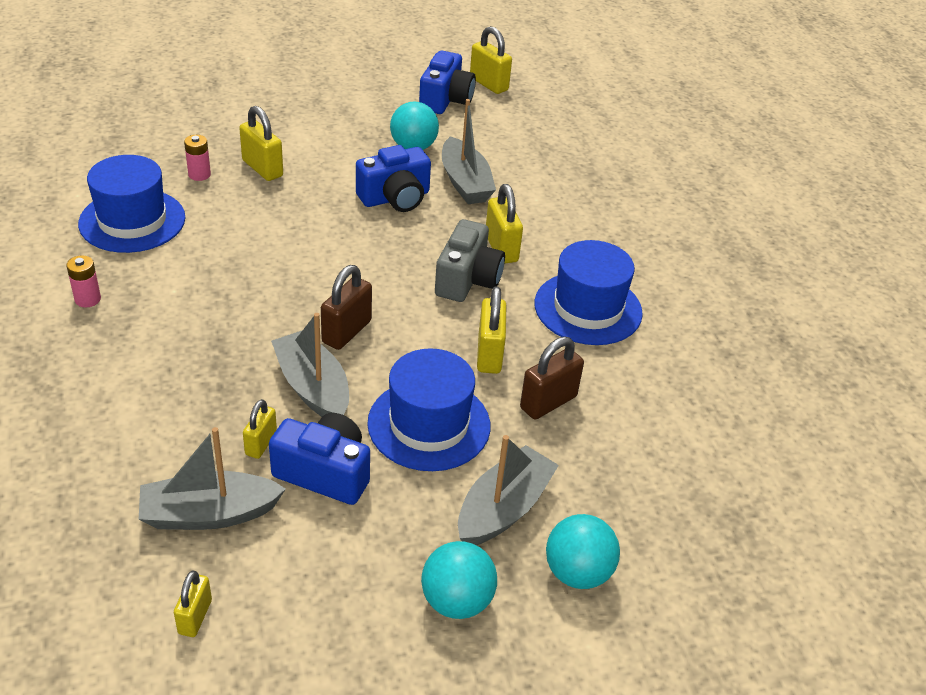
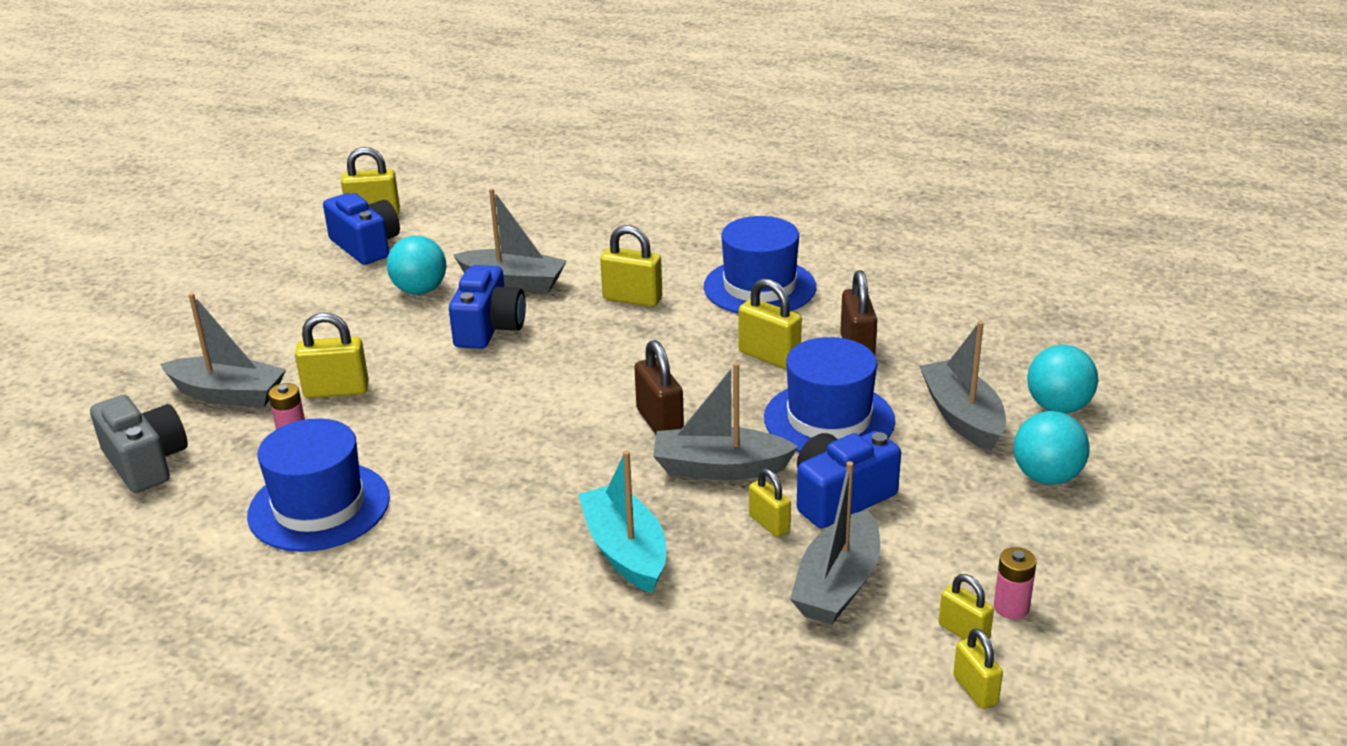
camera: 50 degrees left, 10 degrees down
(87, 299) = (426, 578): pink battery -> pink battery (1011, 607)
(125, 650) = (975, 690): none -> yellow padlock
(176, 380) = (625, 551): none -> turquoise boat
(223, 129) = (228, 394): none -> grey boat
(467, 279) = (656, 332): grey camera -> grey camera (146, 462)

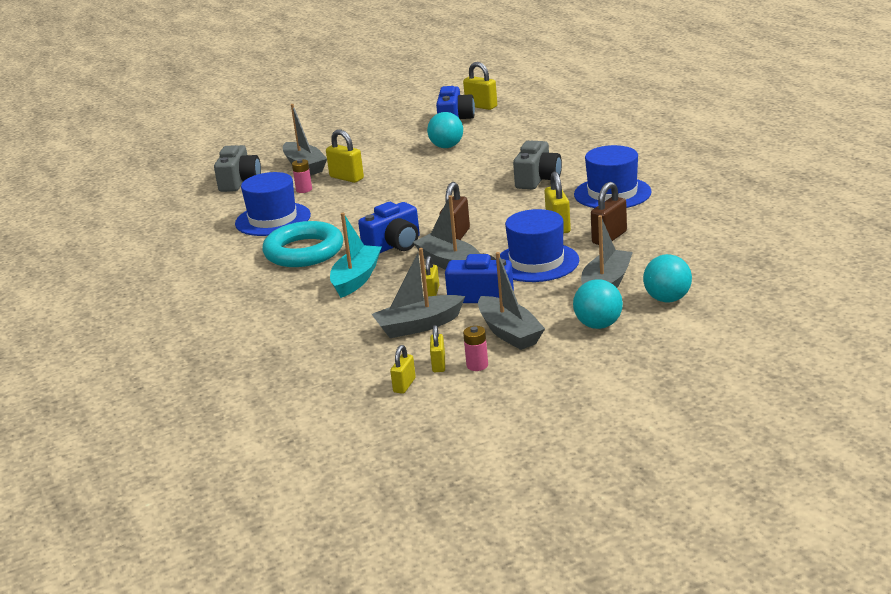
camera: 45 degrees right, 5 degrees down
(465, 541) = (304, 251): none -> turquoise ring
(489, 328) = (449, 172): blue camera -> blue camera (394, 245)
(513, 283) = (494, 155): grey boat -> grey boat (509, 333)
(632, 299) = (537, 179): yellow padlock -> grey camera

